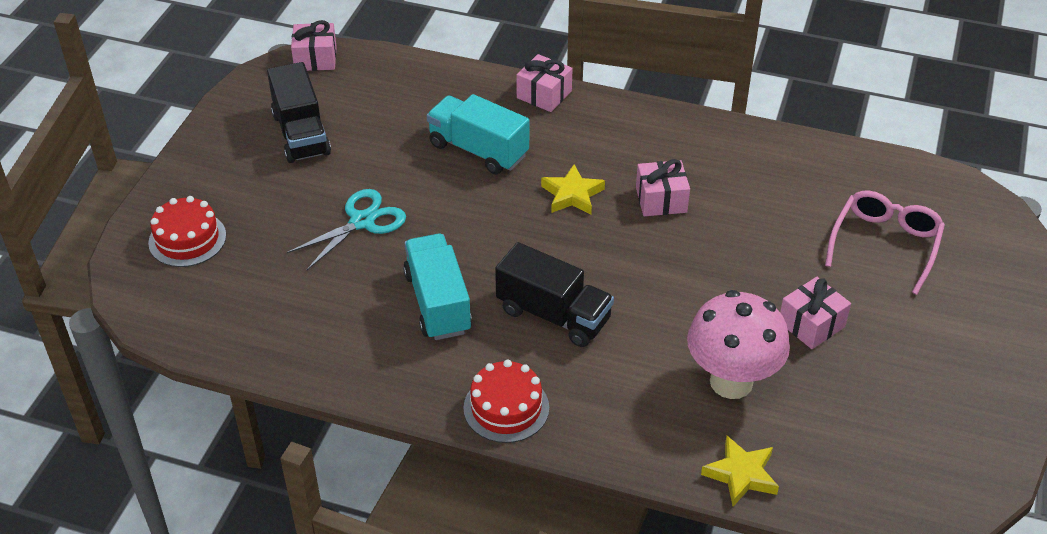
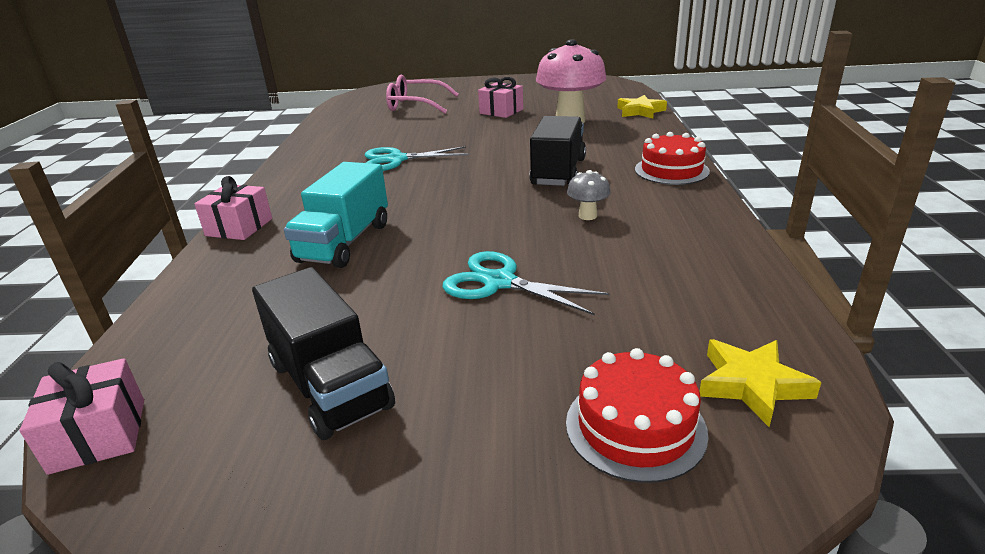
camera: 105 degrees left, 15 degrees down
(301, 134) = (330, 385): black truck -> black truck turned 90 degrees clockwise
(438, 303) = (587, 216): turquoise truck -> grey mushroom
(572, 195) = (403, 189): yellow star -> yellow star (752, 385)
(661, 200) = (396, 160): pink gift -> turquoise scissors

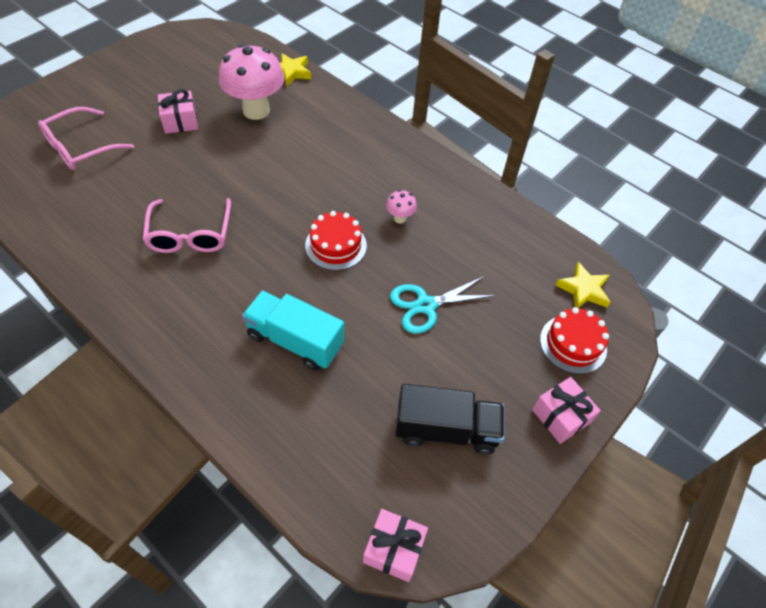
camera: 55 degrees left, 25 degrees up
(239, 227) = (194, 383): pink gift -> pink gift (560, 416)
(345, 242) = (295, 340): turquoise truck -> turquoise truck turned 150 degrees clockwise
(396, 160) = (190, 235): turquoise scissors -> pink glasses
(558, 172) = (329, 182): black truck -> none
(587, 216) = (400, 218): grey mushroom -> pink mushroom
(671, 170) = (392, 142): red cake -> red cake (336, 245)

